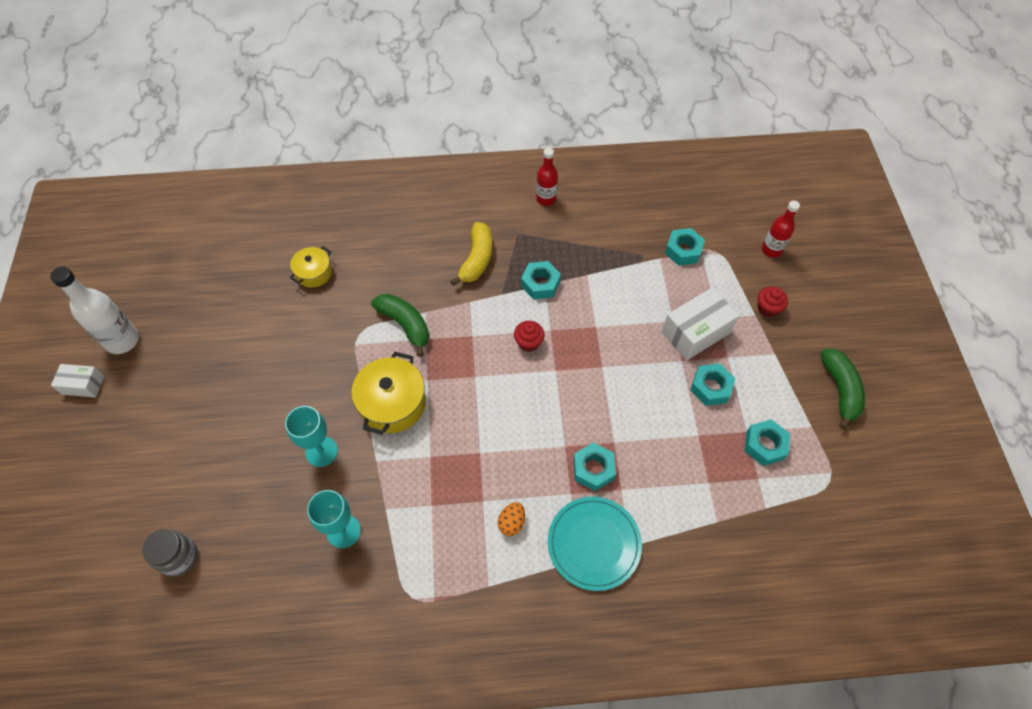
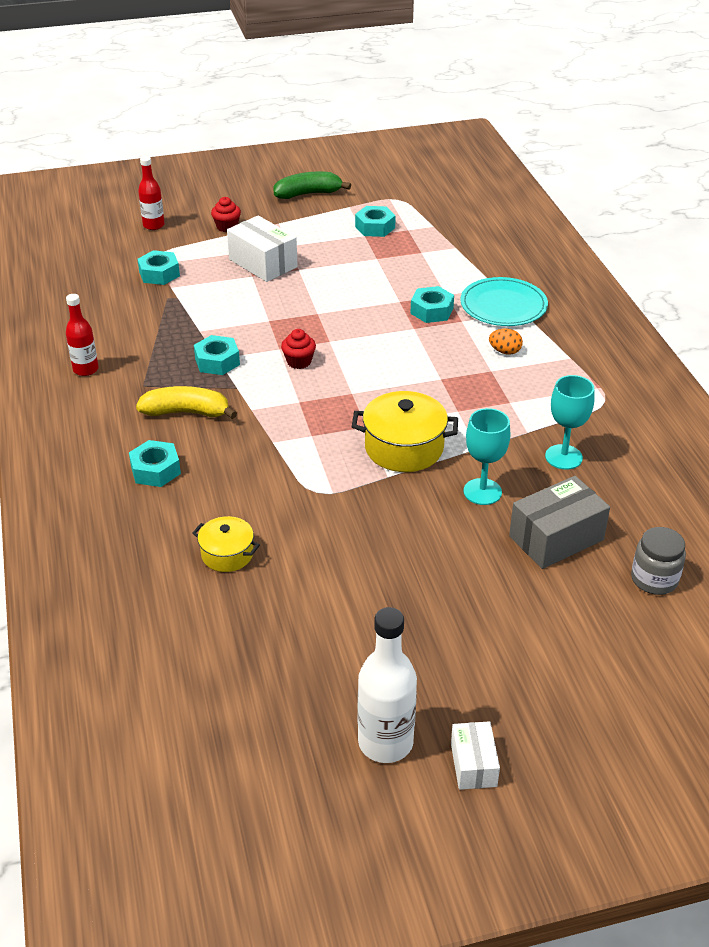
camera: 100 degrees left, 20 degrees down
(250, 494) = (556, 538): none -> grey box
(405, 325) = (295, 455): green banana -> none
(710, 387) = (324, 254): turquoise nut -> turquoise nut (155, 470)

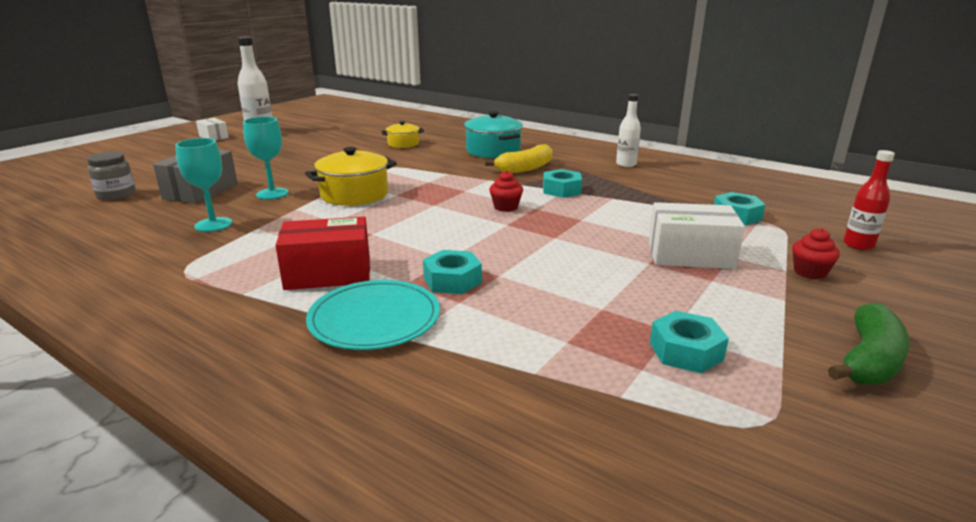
camera: 140 degrees right, 15 degrees down
(86, 369) = (626, 164): red bottle -> white bottle
(155, 470) = (493, 151): turquoise nut -> turquoise pot
(504, 351) = (328, 274): orange egg -> red box

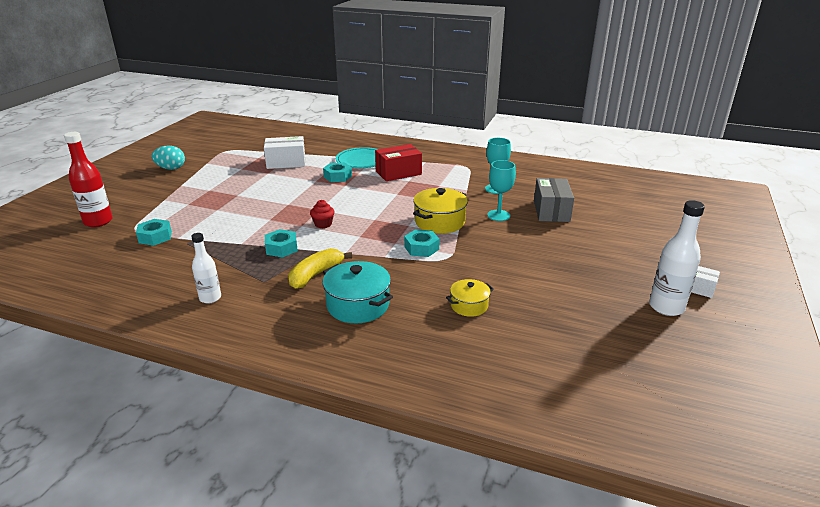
camera: 165 degrees right, 5 degrees up
(116, 195) = (599, 201): grey jar -> none
(686, 351) = (239, 164): turquoise nut -> turquoise nut (421, 248)
(690, 255) = (211, 202): white box -> white box (286, 163)
(809, 272) = (152, 200): red cupcake -> none
(858, 245) = (98, 221): red bottle -> red bottle, size x1.55
(869, 360) = (171, 168): green banana -> turquoise egg

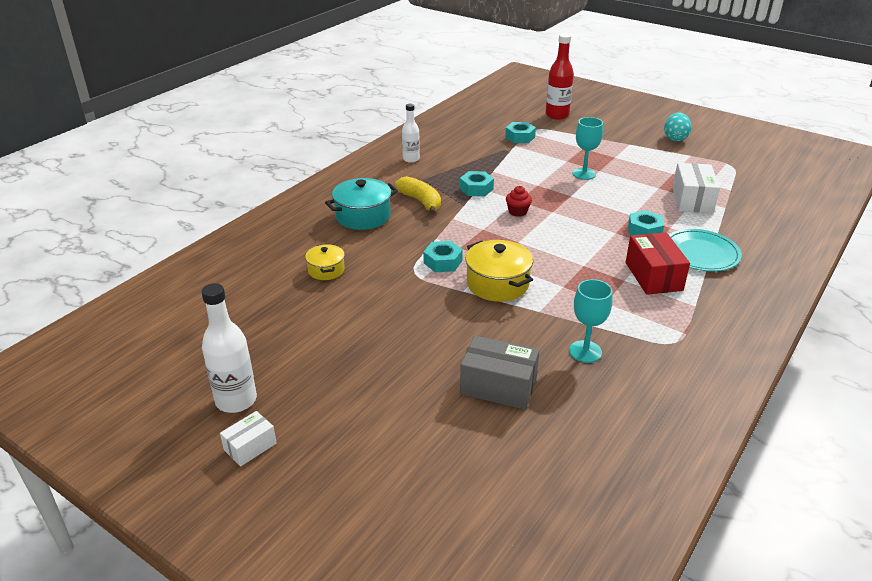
camera: 105 degrees right, 5 degrees up
(498, 215) = (500, 333): turquoise goblet -> turquoise goblet (584, 174)

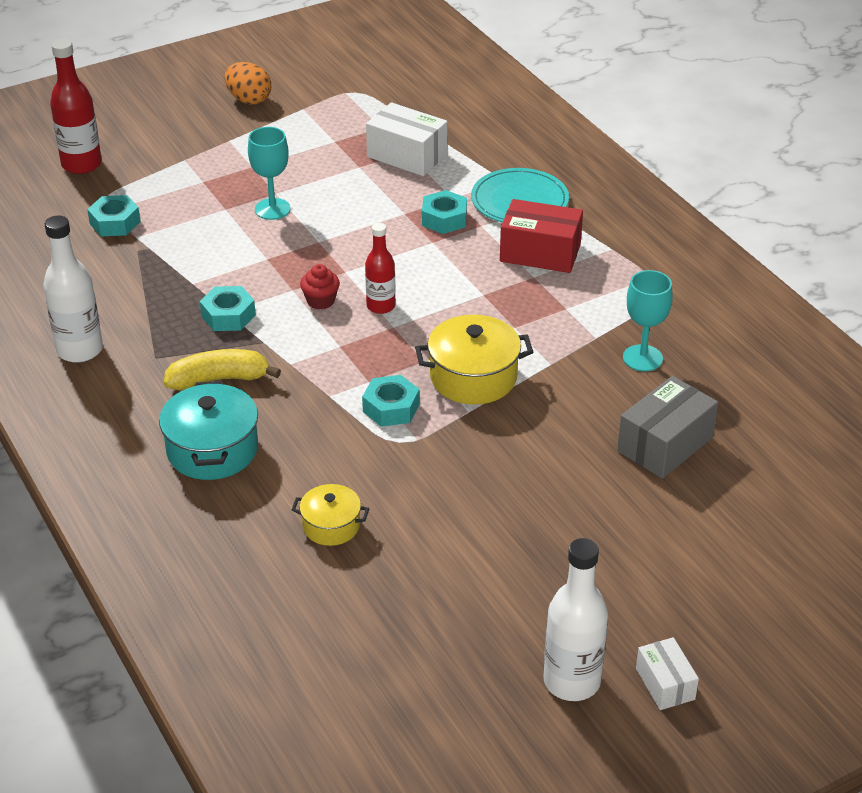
camera: 65 degrees left, 5 degrees up
(411, 159) = (80, 350): white bottle -> white bottle, size x1.55
(533, 232) = (381, 306): none -> red bottle
(675, 138) = (249, 100): turquoise egg -> orange egg

